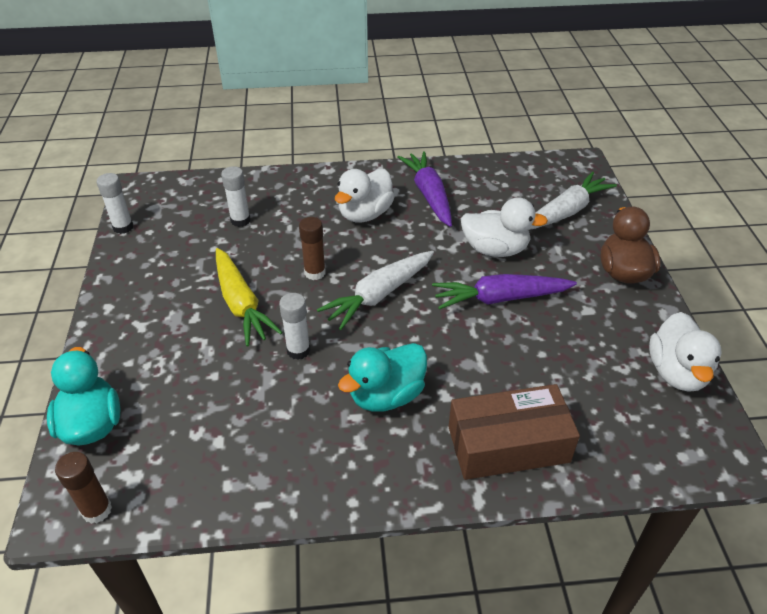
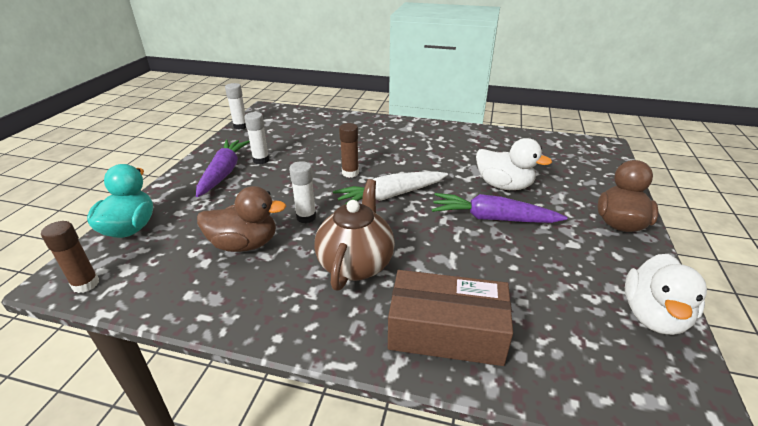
camera: 20 degrees right, 10 degrees down
(240, 220) = (318, 135): white glue stick -> white glue stick (261, 160)
(241, 304) = (285, 180): yellow carrot -> none
(249, 406) = (244, 244): none -> brown duck
(365, 214) = (409, 146): white duck -> none
(386, 395) = (356, 264): turquoise duck -> brown teapot
(429, 195) = (465, 144): purple carrot -> purple carrot (224, 173)
(566, 211) = (579, 173): white carrot -> none

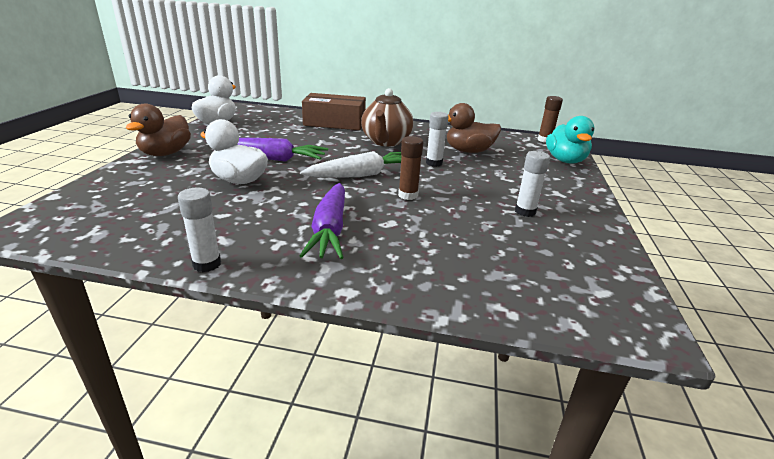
camera: 175 degrees right, 5 degrees down
(224, 173) = (549, 198): purple carrot -> purple carrot (330, 229)
(240, 126) = (628, 272): white glue stick -> white glue stick (207, 264)

